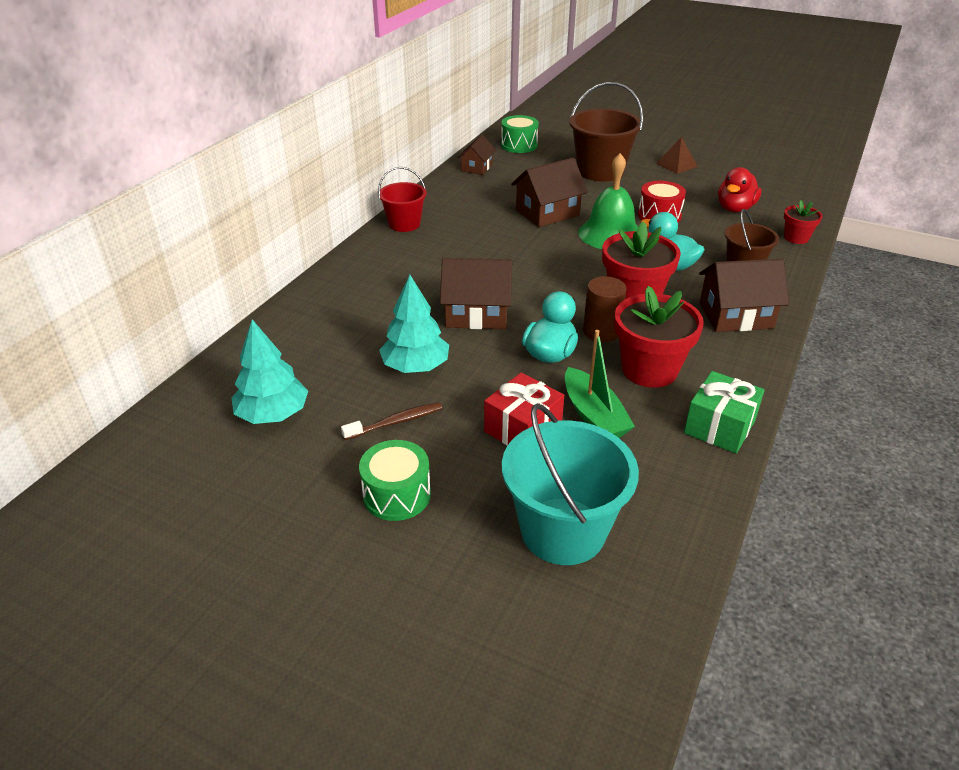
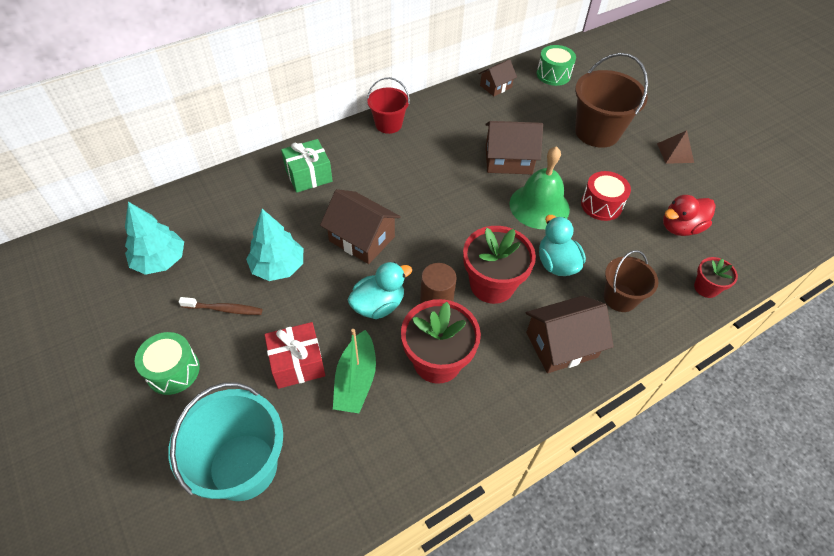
camera: 30 degrees right, 15 degrees up
(719, 427) = (437, 446): green gift -> green gift (308, 175)
(736, 315) = (561, 345): brown house -> brown house turned 45 degrees counterclockwise

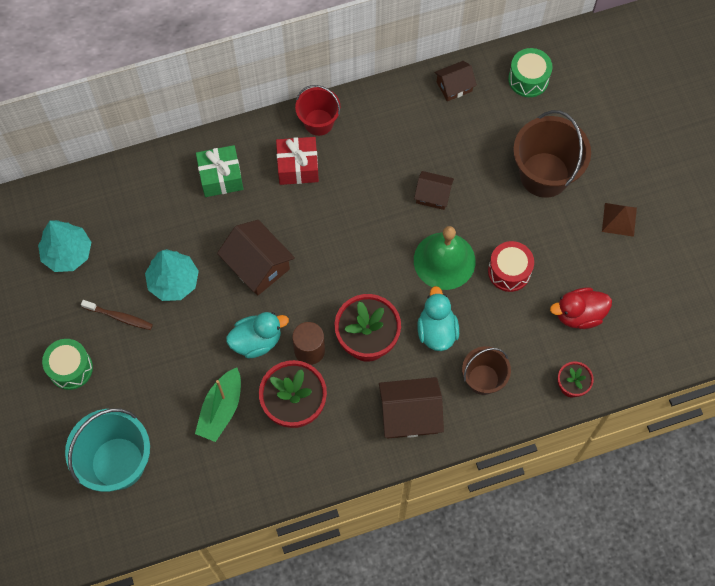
camera: 15 degrees right, 15 degrees up
(297, 363) = (175, 383): red gift -> red gift (298, 167)
(508, 160) = (433, 195): brown house -> brown house, size x0.61

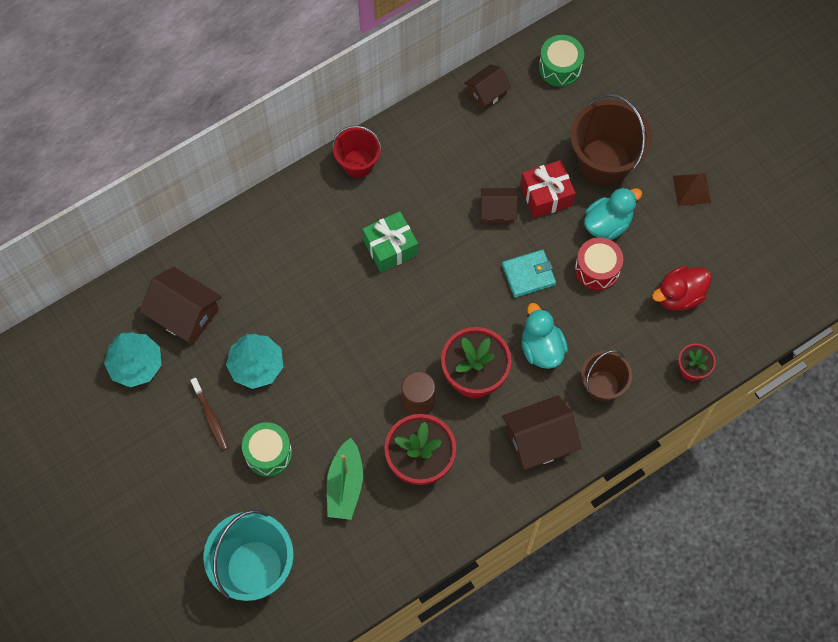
camera: 15 degrees left, 0 degrees up
(70, 368) = (175, 483): green drum -> green drum (268, 453)
(119, 317) = (210, 417): brown toothbrush -> brown toothbrush turned 60 degrees clockwise
(221, 177) = (273, 245): green gift -> green gift (390, 248)
(257, 265) = (339, 327): brown house -> brown house (184, 314)
(257, 341) = (361, 405): turquoise duck -> turquoise duck (607, 223)
(298, 167) = (350, 215): red gift -> red gift (546, 195)
(444, 260) = (528, 275): green bell -> turquoise wallet

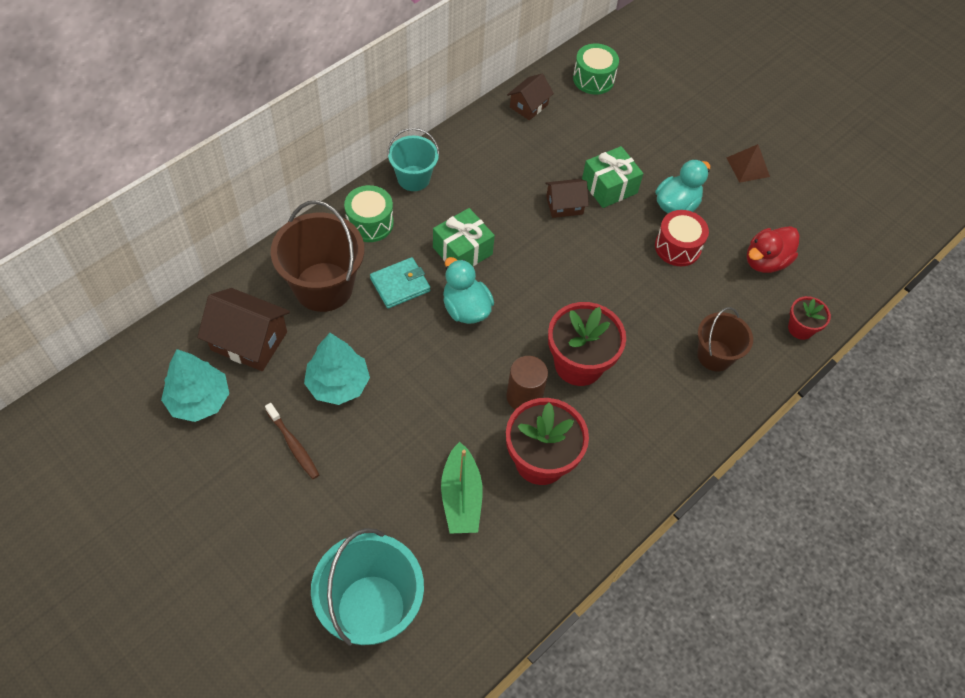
camera: 15 degrees left, 10 degrees down
(268, 453) = (366, 475): green drum -> green drum (370, 223)
(358, 163) = (413, 178): red bucket -> turquoise bucket
(528, 275) = (610, 259): turquoise wallet -> turquoise wallet (400, 285)
(539, 440) = (664, 419): brown house -> none
(541, 348) = (642, 327): turquoise duck -> turquoise duck (466, 309)
(546, 195) = (609, 187): red gift -> green gift
(604, 162) = (657, 152): brown bucket -> brown bucket (323, 287)

